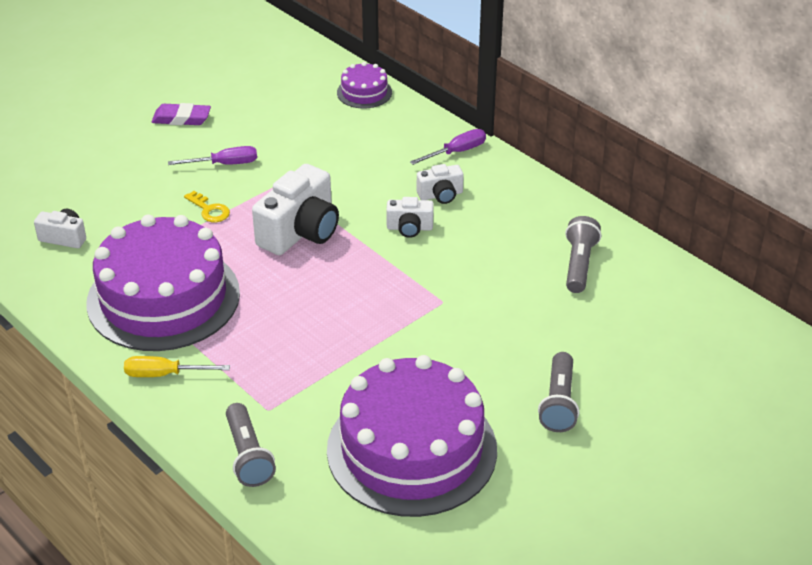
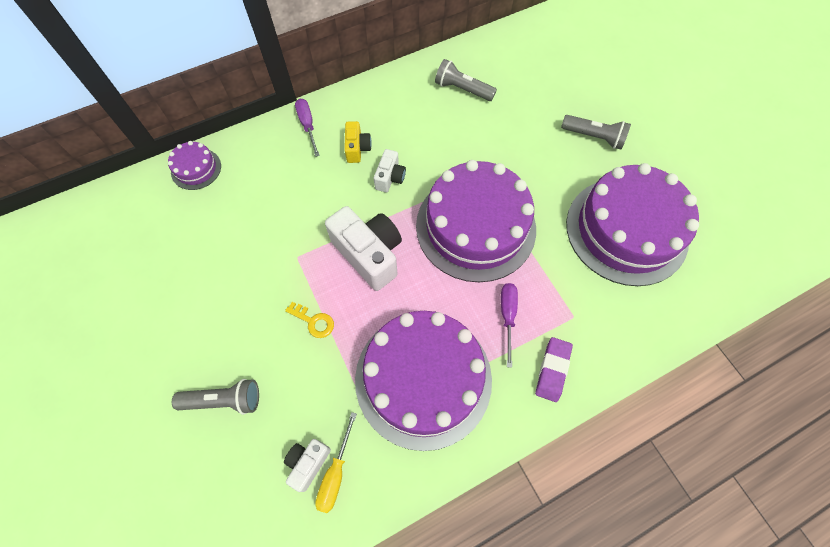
camera: 75 degrees left, 25 degrees up
(164, 374) = (520, 390): yellow screwdriver -> yellow screwdriver (336, 473)
(181, 118) = (161, 325): purple eraser -> purple eraser (552, 370)
(209, 210) = (314, 321): yellow key -> yellow key turned 60 degrees clockwise
(224, 164) = (251, 298): purple screwdriver -> purple screwdriver (507, 316)
(248, 456) = (621, 339): grey flashlight -> grey flashlight (224, 400)
(366, 308) = (475, 227): none -> purple cake
(440, 195) = (357, 148): white camera -> yellow camera

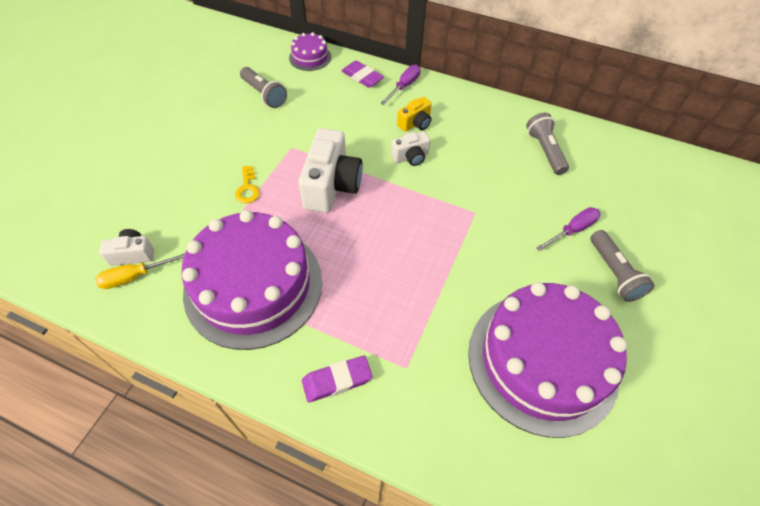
camera: 50 degrees right, 10 degrees down
(224, 400) = (150, 178): grey flashlight -> grey flashlight (264, 94)
(265, 147) = (362, 77): none -> purple eraser
(475, 227) = (423, 238): purple cake -> none
(507, 316) = (359, 312): purple screwdriver -> purple screwdriver (572, 230)

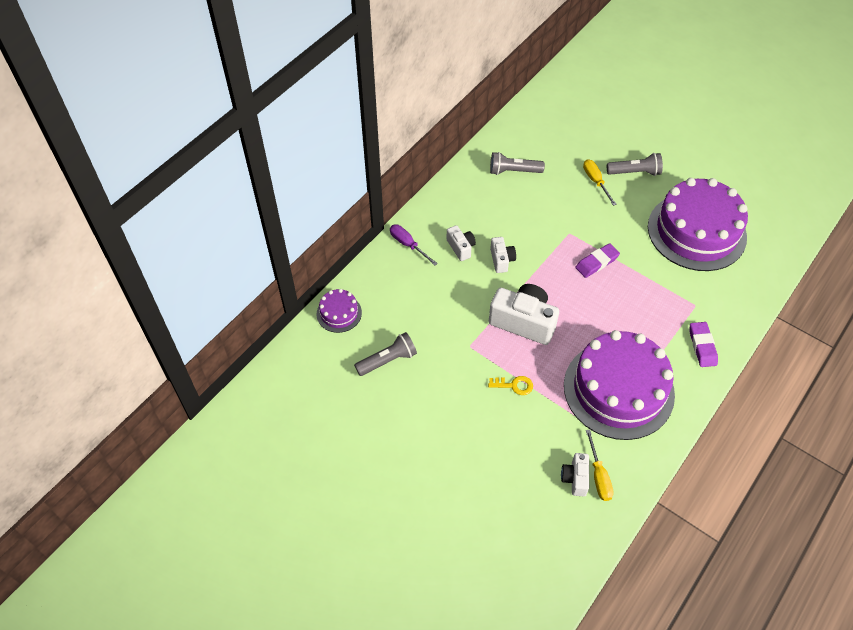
camera: 75 degrees left, 0 degrees up
(362, 77) = (385, 275): purple eraser -> purple eraser (597, 263)
(415, 123) = (461, 248): yellow camera -> white camera
(572, 230) = (595, 181): purple screwdriver -> yellow screwdriver

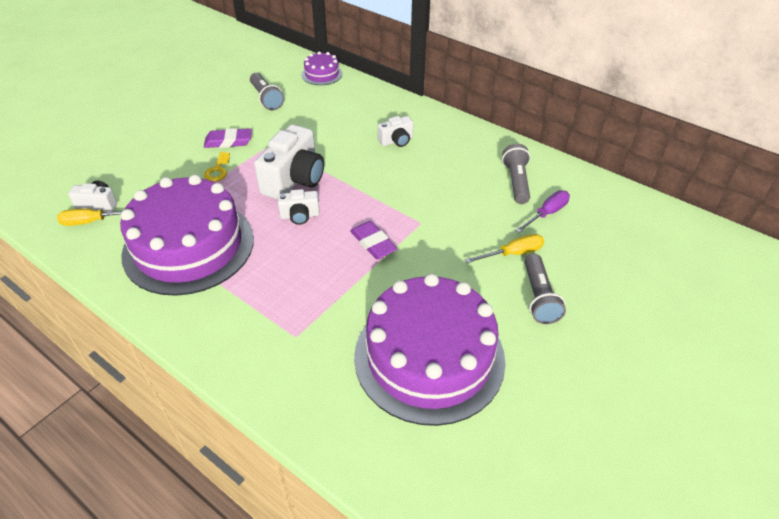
camera: 90 degrees right, 10 degrees down
(408, 245) = (400, 109): purple screwdriver -> purple screwdriver (546, 213)
(501, 260) = (379, 168): white camera -> white camera (300, 216)
(702, 346) = (228, 333): purple eraser -> purple eraser (228, 141)

